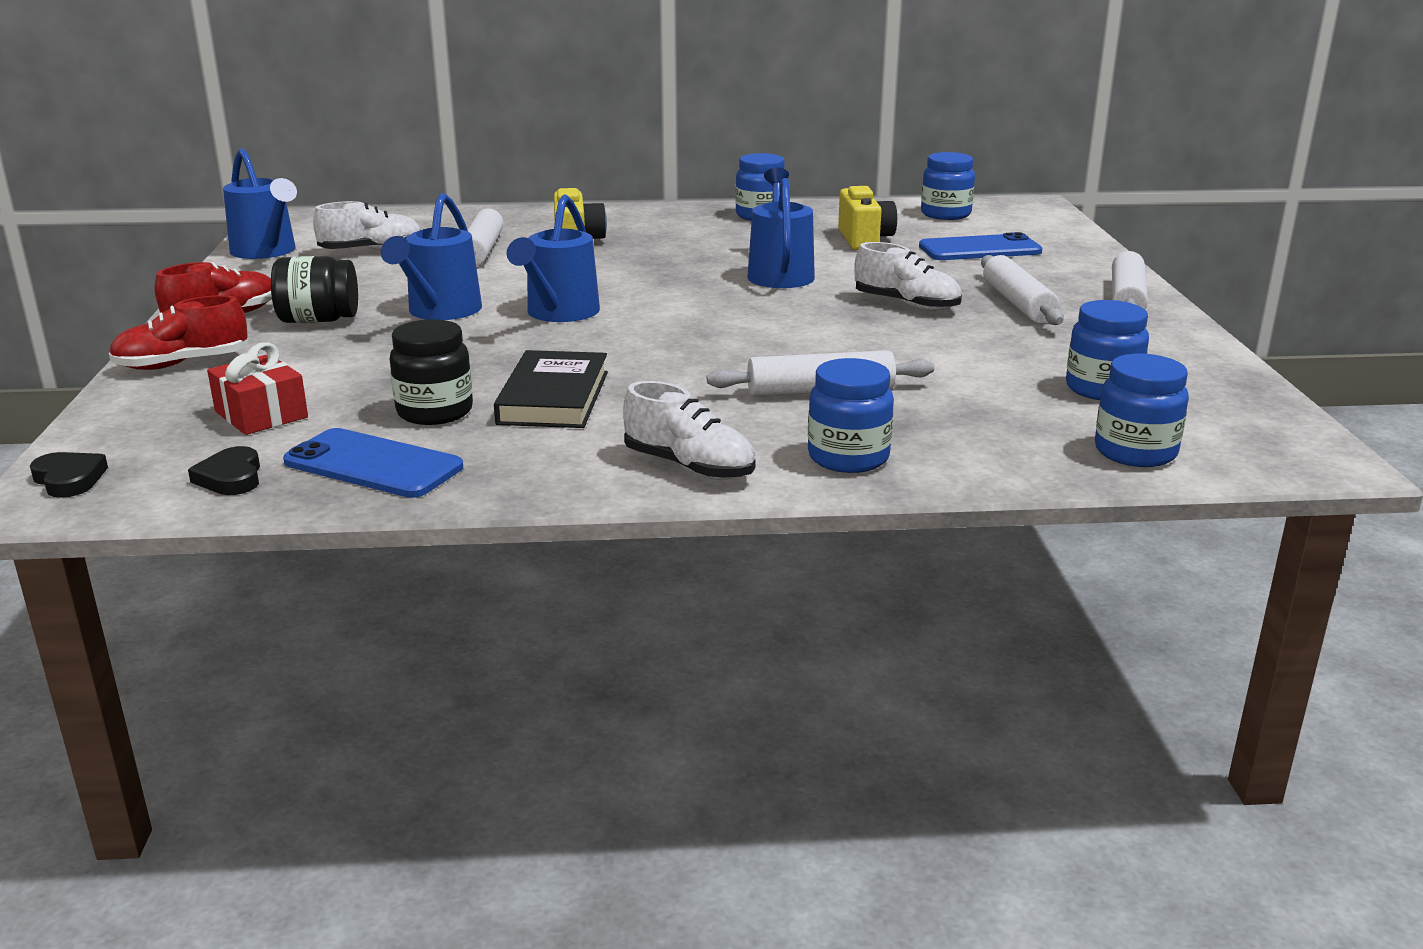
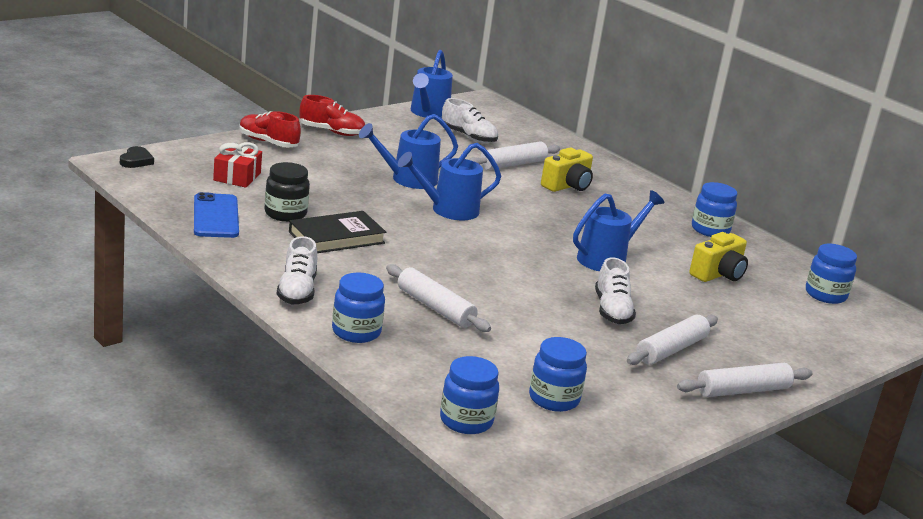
camera: 50 degrees right, 0 degrees up
(231, 477) = (171, 191): black heart -> none
(318, 320) = (357, 154): black jar -> none
(980, 249) = (765, 320): blue phone -> none

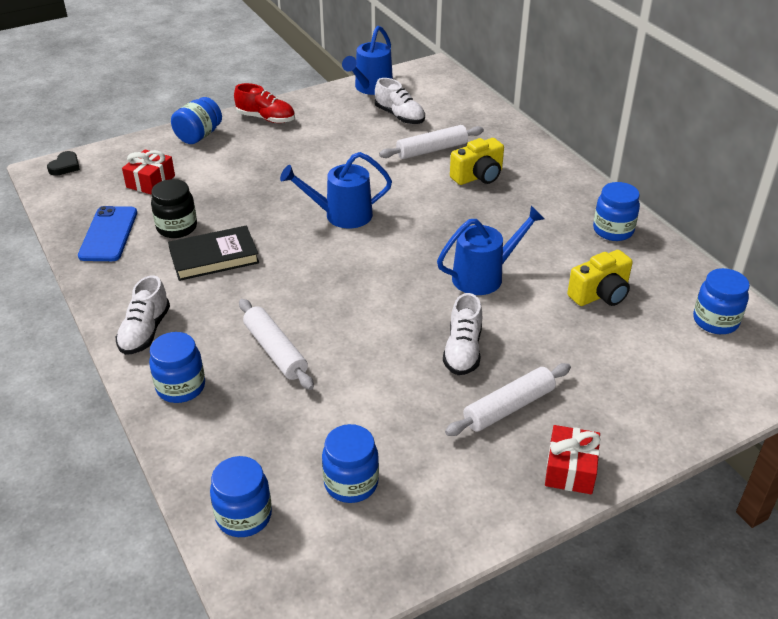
camera: 15 degrees right, 15 degrees up
(268, 142) = (199, 136): red shoe -> blue jar
(407, 179) = (316, 176): blue watering can -> none
(743, 390) = (570, 469): white rolling pin -> red gift

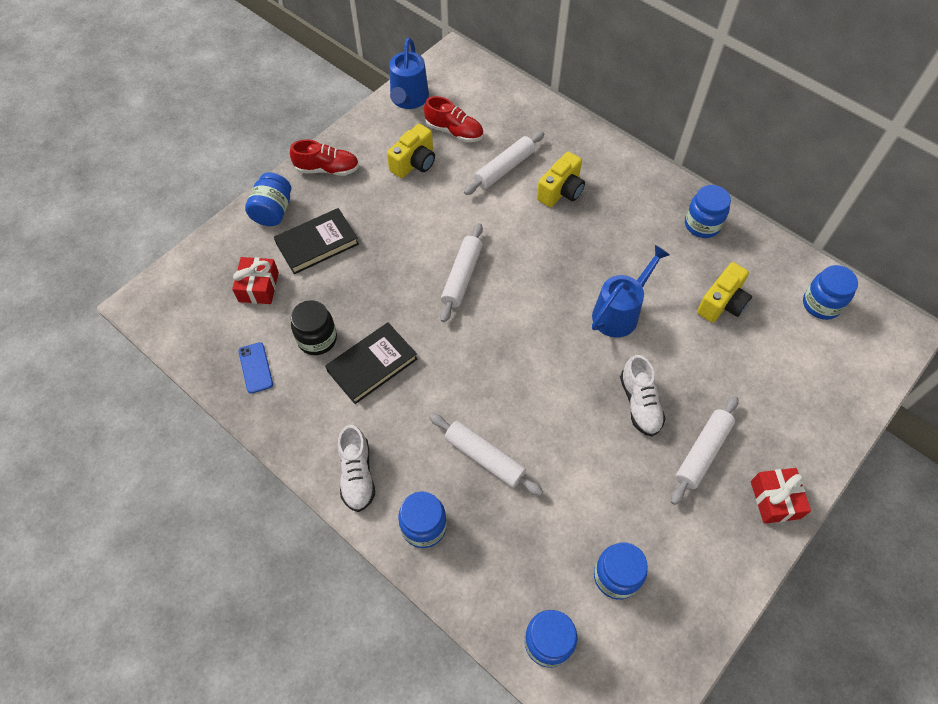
camera: 20 degrees left, 20 degrees up
(65, 166) = (159, 291): black heart -> none
(109, 234) = (256, 368): blue phone -> blue phone, size x0.63
(222, 164) = (317, 244): none -> black book
(341, 215) = (462, 277): blue watering can -> white rolling pin
(348, 130) = (414, 163): none -> yellow camera
(400, 116) = (454, 131): white shoe -> red shoe

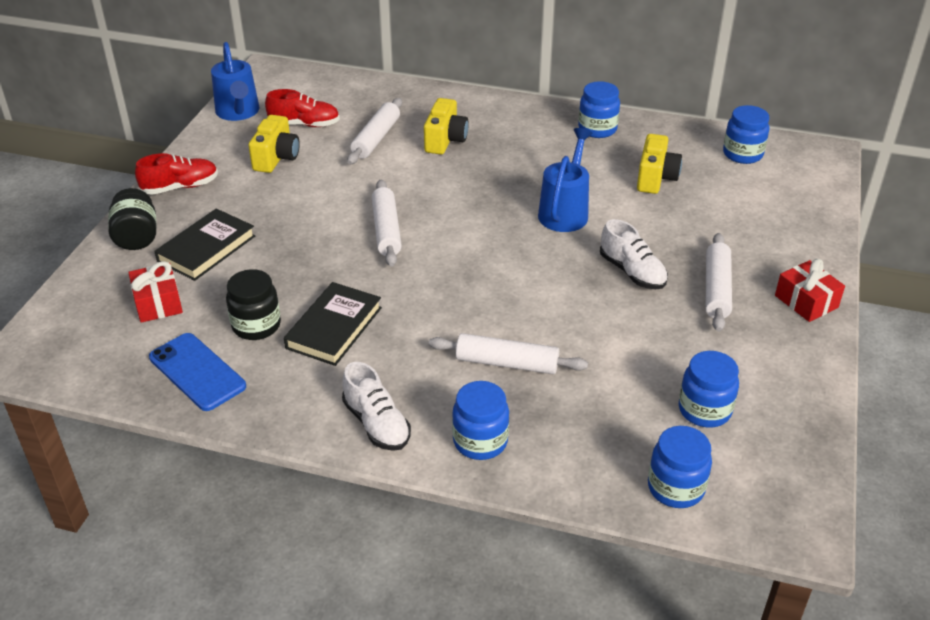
camera: 25 degrees left, 20 degrees down
(256, 368) = (197, 372): blue phone -> blue phone, size x1.60
(273, 211) = (136, 237): blue jar -> black jar

